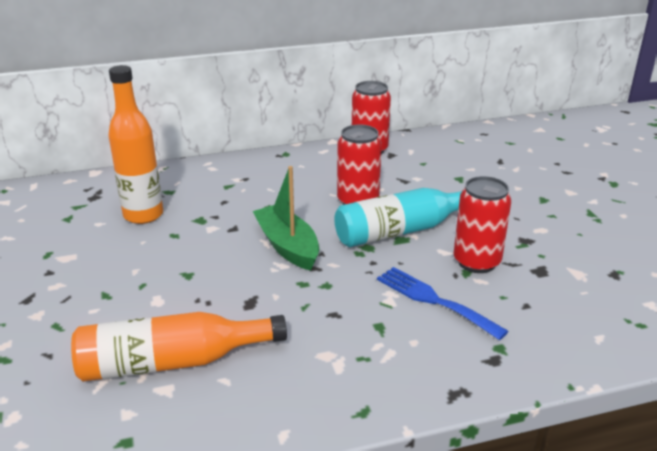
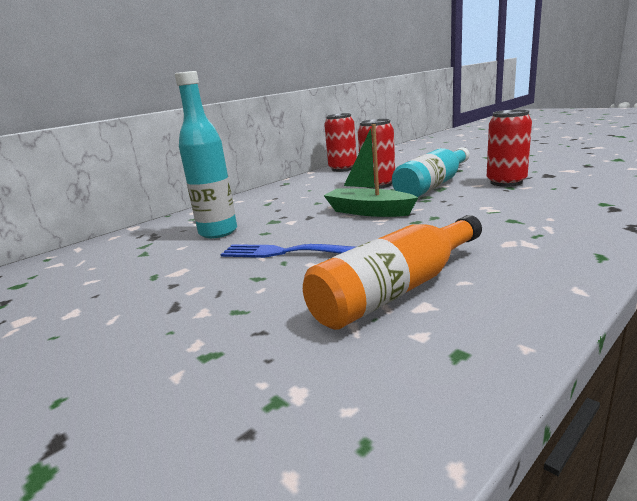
camera: 25 degrees left, 10 degrees down
(143, 215) = (218, 232): orange bottle -> turquoise bottle
(434, 300) = (518, 201): blue fork -> blue fork (281, 252)

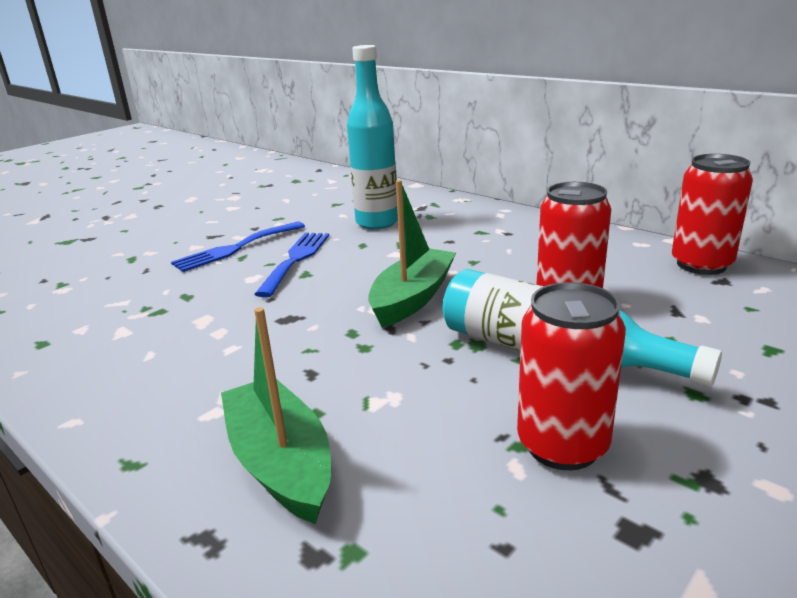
camera: 85 degrees right, 5 degrees up
(230, 285) = (235, 248): none -> blue fork
(397, 289) = (163, 319): orange bottle -> none
(561, 221) = (281, 462): none -> green boat

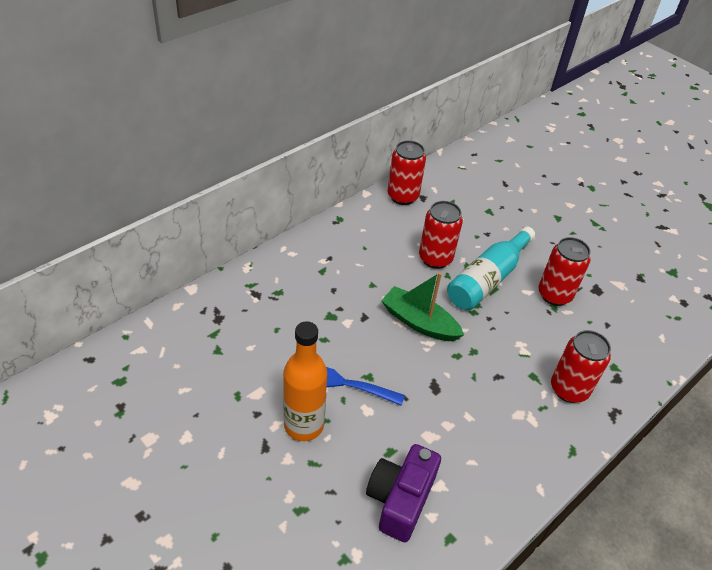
camera: 90 degrees left, 20 degrees up
(115, 307) = (400, 499): none -> purple camera
(235, 248) = (304, 425): blue fork -> orange bottle
(281, 462) = (569, 389): green boat -> red can
(377, 222) = (280, 326): turquoise bottle -> none

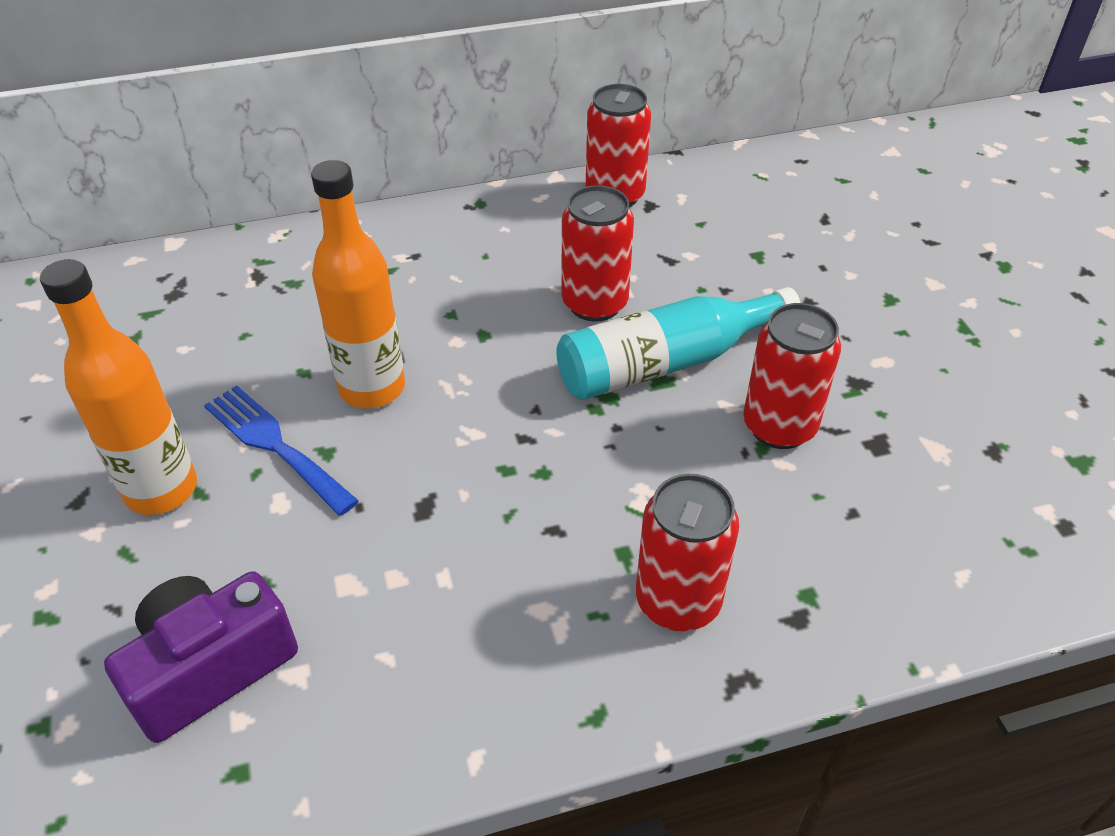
camera: 30 degrees right, 0 degrees up
(365, 336) = (372, 388): none -> orange bottle
(419, 322) = (482, 395): green boat -> none

